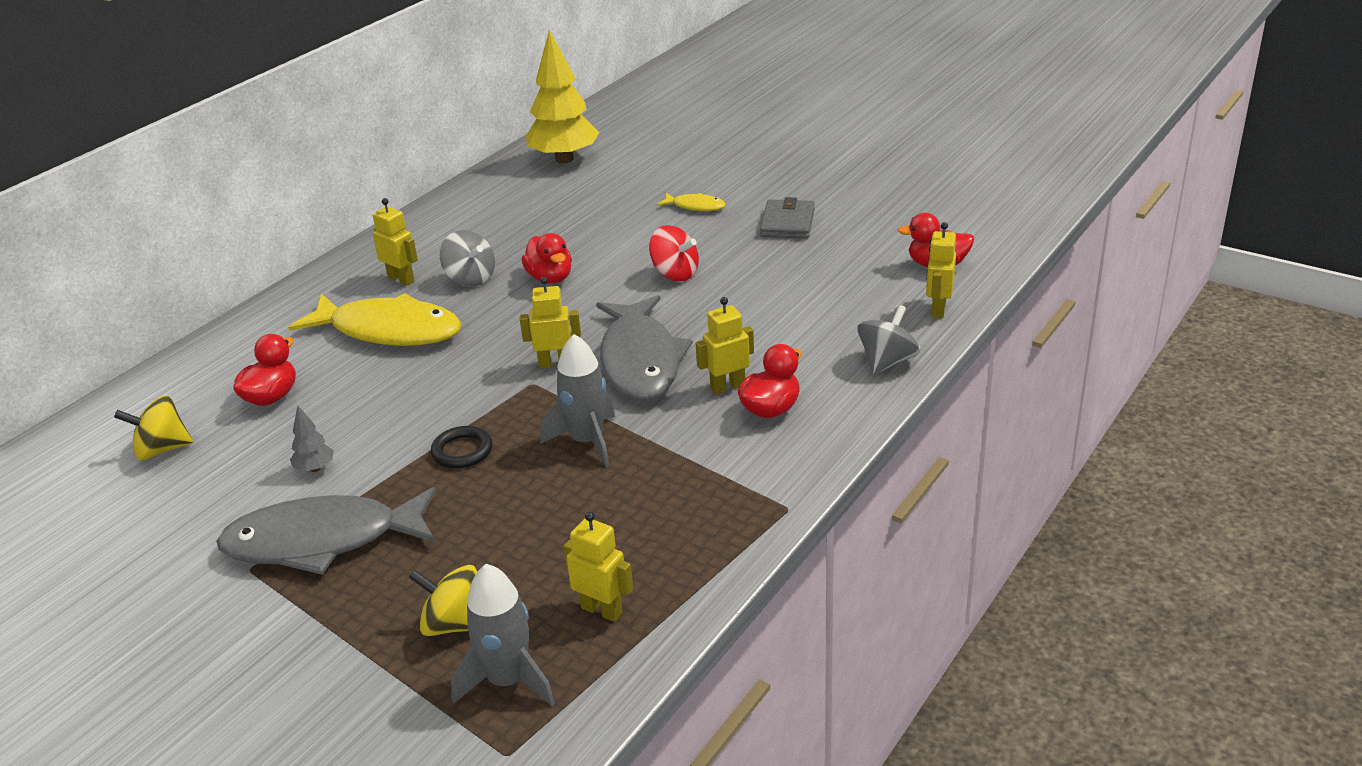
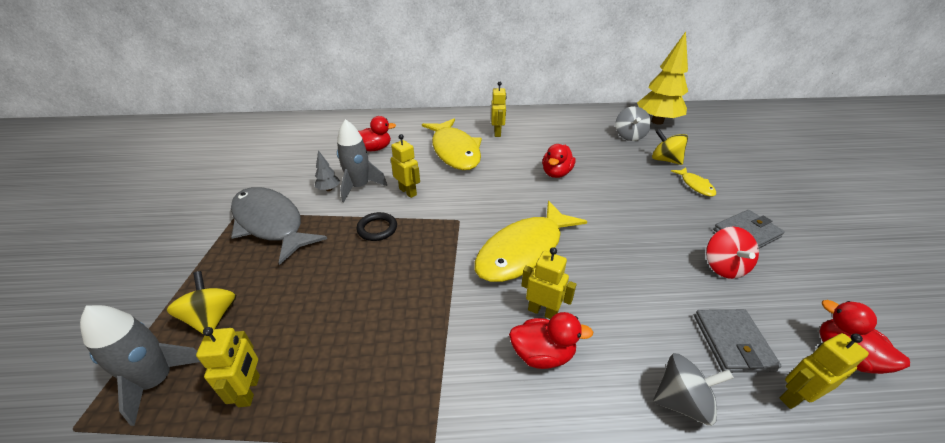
camera: 50 degrees right, 5 degrees up
(162, 449) = (315, 143): yellow spinning top -> yellow spinning top (665, 160)
(470, 278) = (523, 150): grey spinning top -> grey spinning top (629, 136)
(555, 364) = (485, 218): yellow robot -> yellow robot (408, 192)
(587, 441) = (425, 274): grey rocket -> grey rocket (359, 187)
(640, 361) = (524, 251): grey fish -> yellow fish
(675, 274) = (623, 215): red spinning top -> red spinning top (723, 267)
(872, 306) = (732, 342): none -> grey wallet

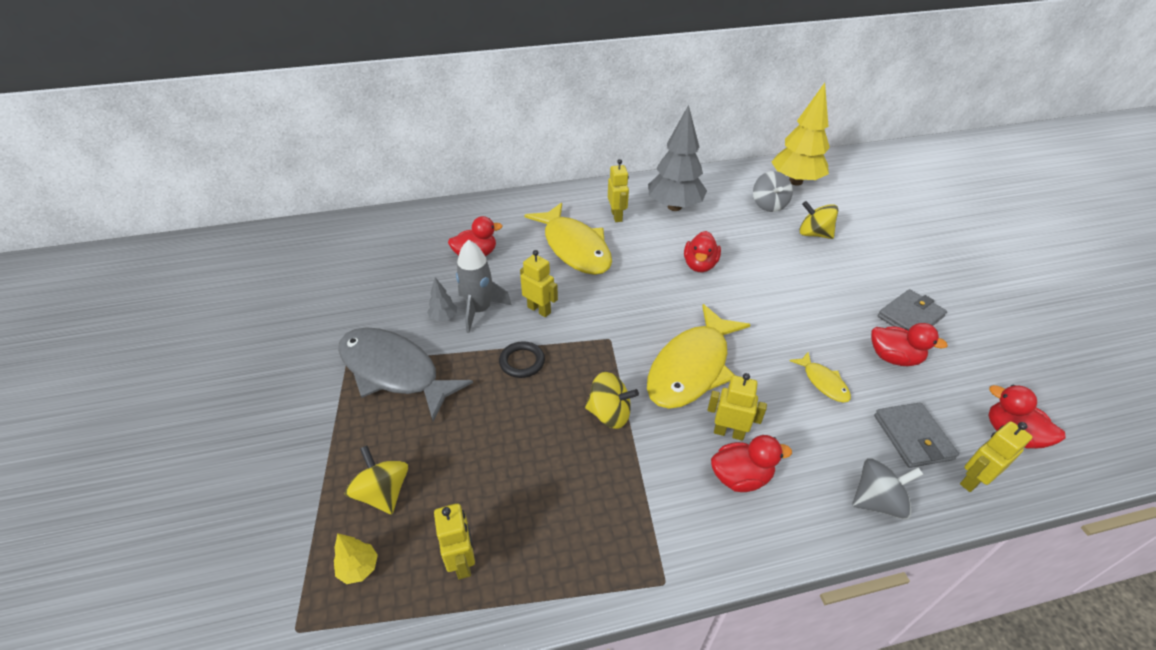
camera: 10 degrees left, 5 degrees up
(157, 381) = (359, 568): grey rocket -> yellow tree
(436, 280) = (609, 414): none -> yellow spinning top
(547, 130) = (674, 207): none -> grey tree
(695, 185) = (851, 264): yellow fish -> yellow fish (823, 382)
(723, 267) = (893, 358): red spinning top -> red duck

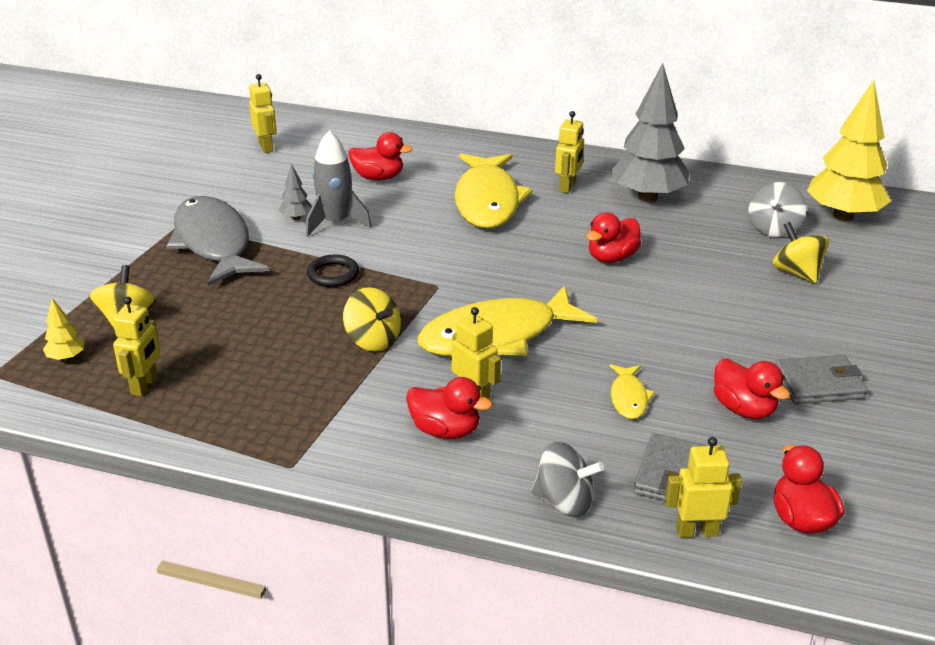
camera: 30 degrees right, 10 degrees down
(539, 310) = (393, 240): yellow robot -> yellow robot (266, 147)

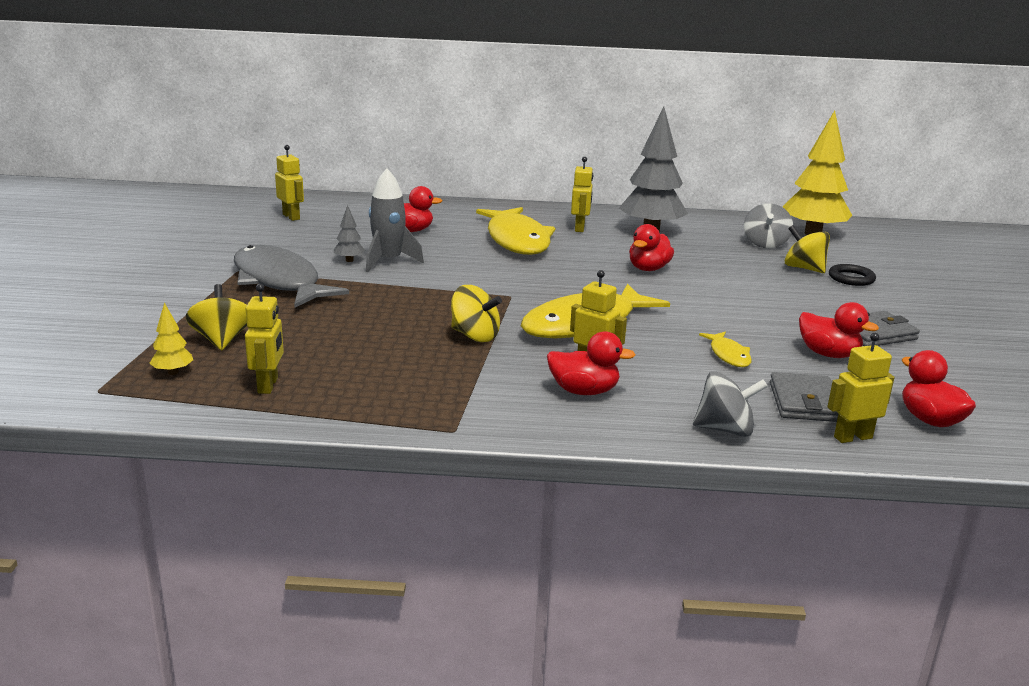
camera: 15 degrees left, 10 degrees down
(333, 274) = (408, 295): black ring -> black ring (851, 278)

